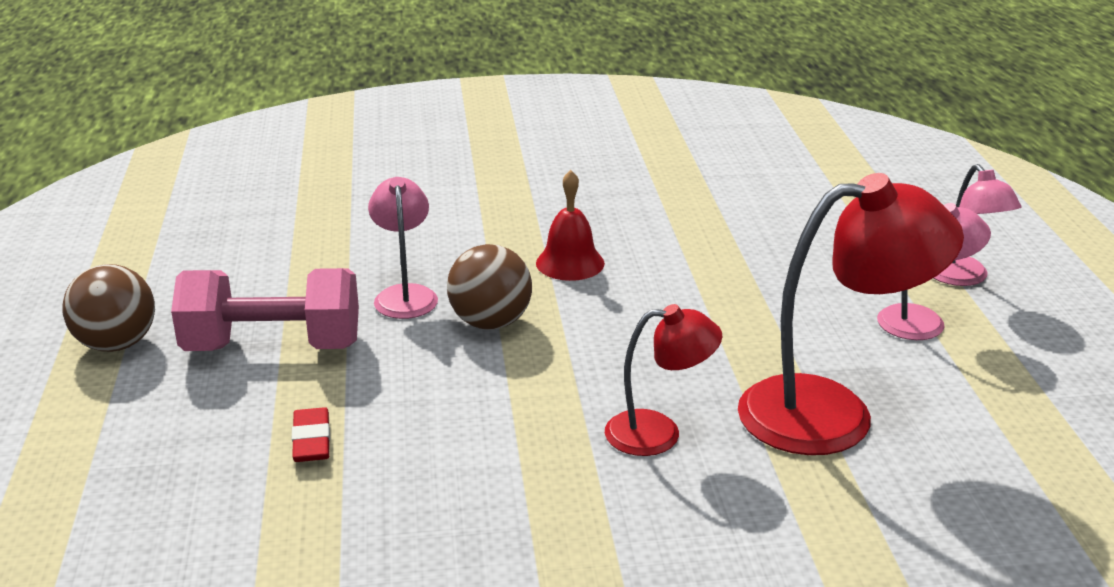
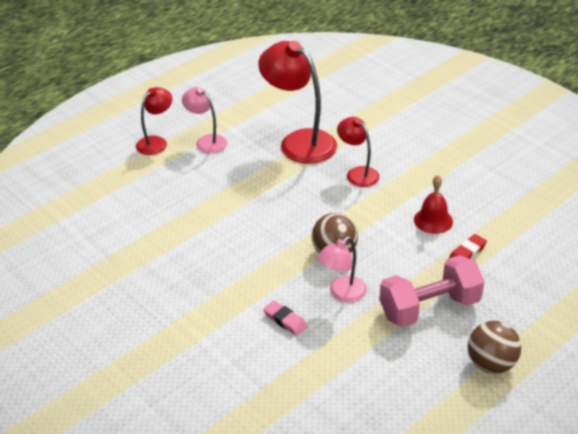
camera: 125 degrees left, 10 degrees up
(273, 347) = (429, 308): pink dumbbell -> pink dumbbell turned 75 degrees counterclockwise
(423, 240) = (285, 320): none -> pink eraser
(570, 263) = (255, 256): red bell -> red bell (433, 220)
(963, 278) = (156, 142): pink lamp -> red lamp

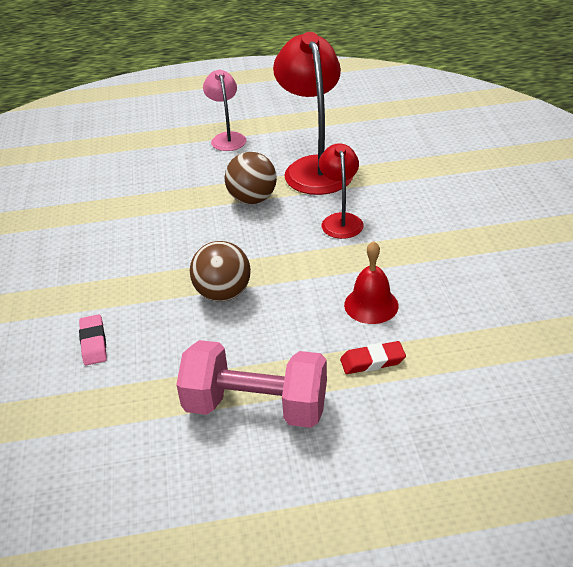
camera: 35 degrees right, 0 degrees up
(156, 142) = (182, 124): red lamp -> none
(342, 293) = (181, 341): pink lamp -> none
(491, 364) = (253, 520): brown ball -> brown ball (252, 199)

